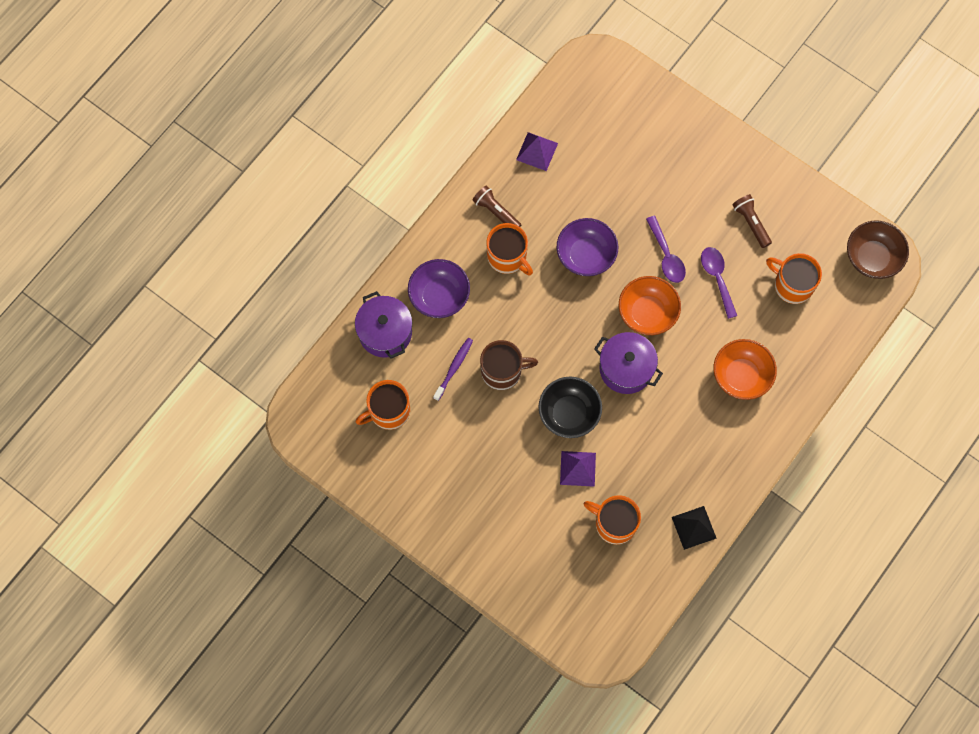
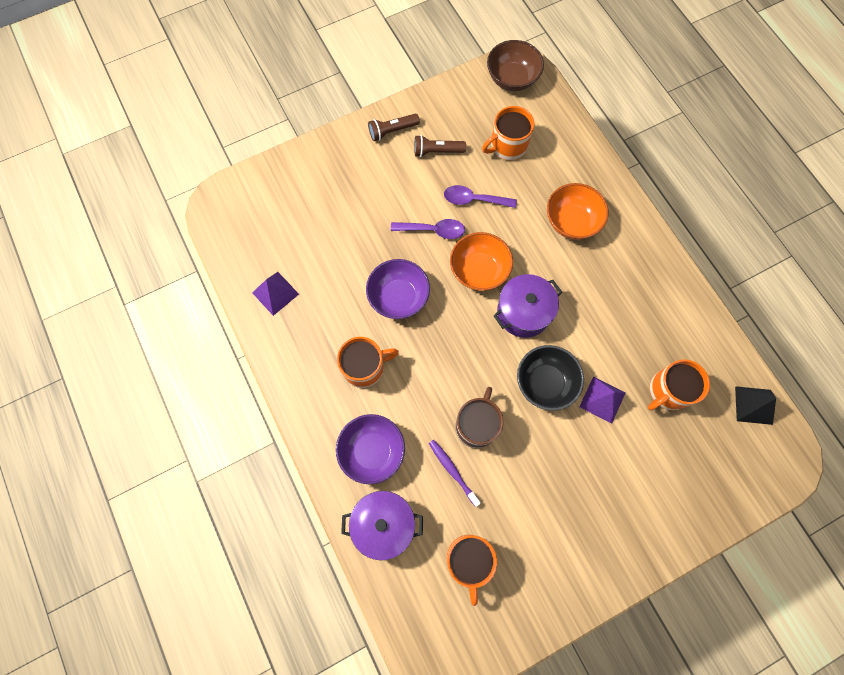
camera: 65 degrees left, 0 degrees up
(496, 212) = (315, 357): brown flashlight -> brown flashlight (392, 131)
(694, 527) = (696, 323): black pyramid -> black pyramid (753, 405)

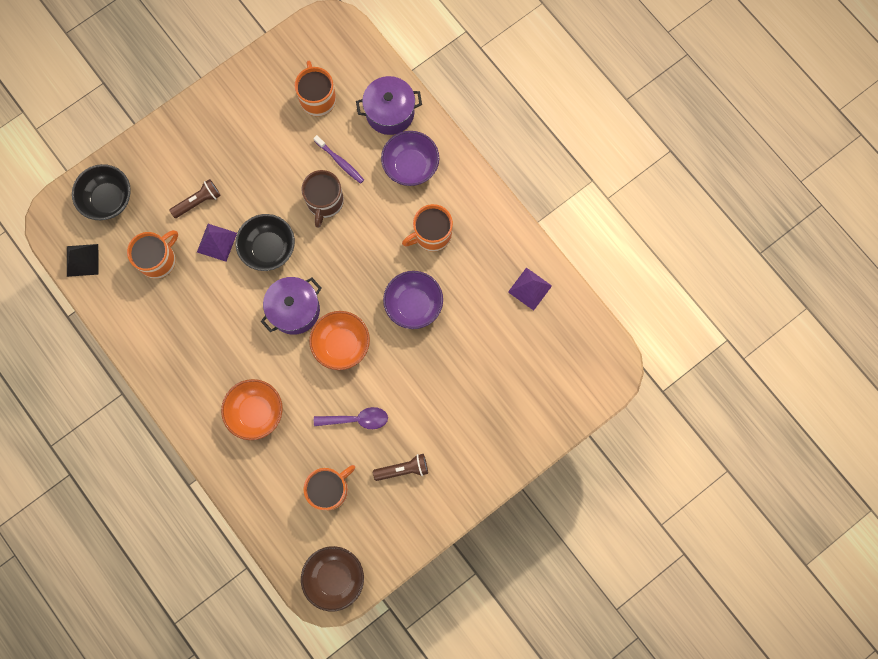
camera: 170 degrees right, 5 degrees up
(392, 131) = (454, 486): brown flashlight -> brown flashlight (198, 202)
(433, 230) = (392, 378): purple spoon -> none
(726, 472) = (108, 199): none -> black bowl

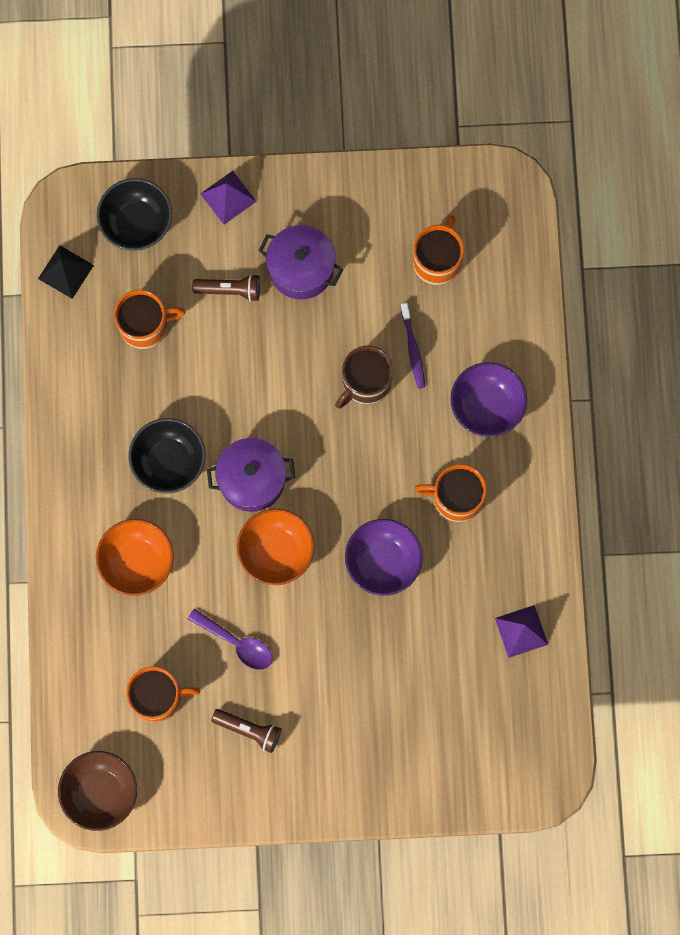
camera: 35 degrees right, 0 degrees up
(217, 242) = (219, 349): purple pyramid -> purple pyramid (228, 197)
(268, 248) = (270, 393): black bowl -> black bowl (169, 461)
(390, 112) = (506, 330): purple pot -> purple pot (301, 269)

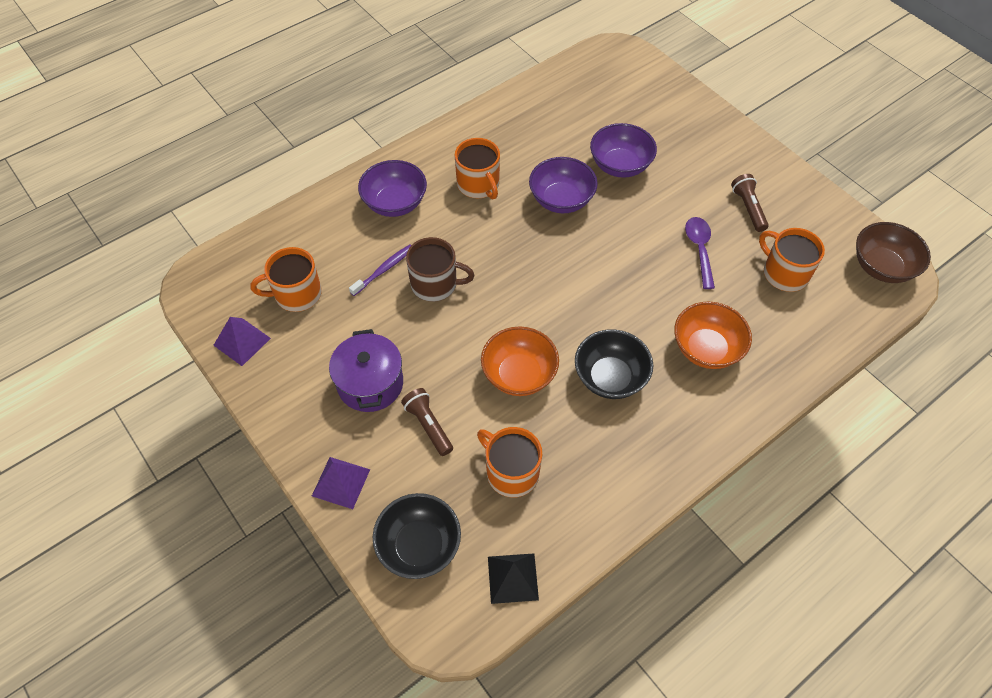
camera: 125 degrees left, 20 degrees down
(252, 479) = (574, 312): purple pot -> none
(276, 551) = (613, 265): orange bowl -> orange bowl (519, 374)
(386, 651) = (620, 165): none -> purple bowl
(521, 631) = (539, 107): purple pyramid -> purple pyramid (242, 341)

